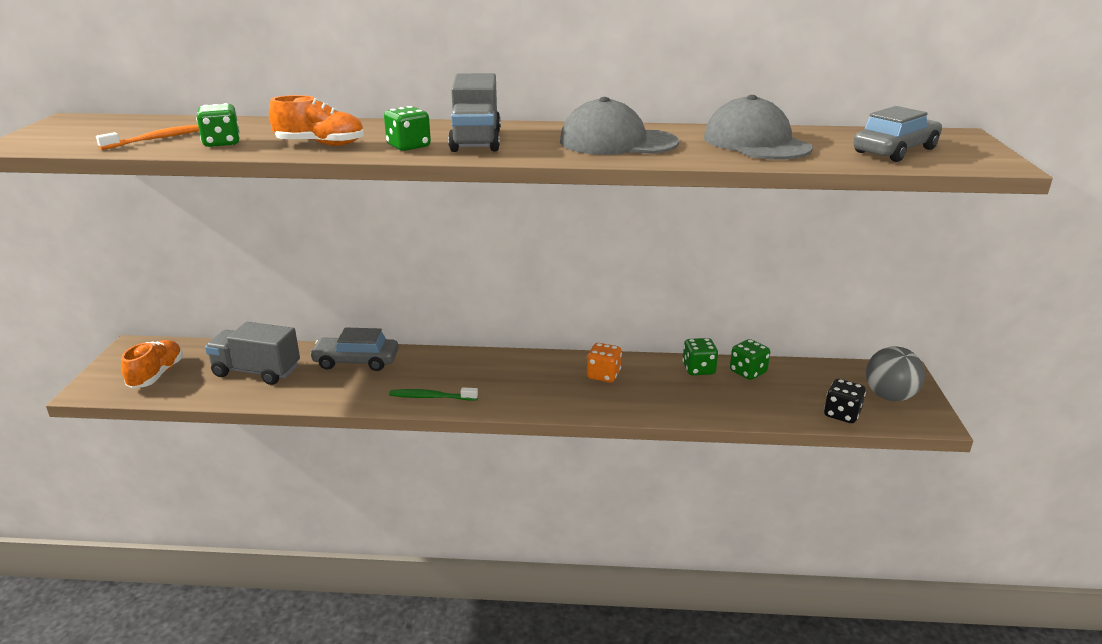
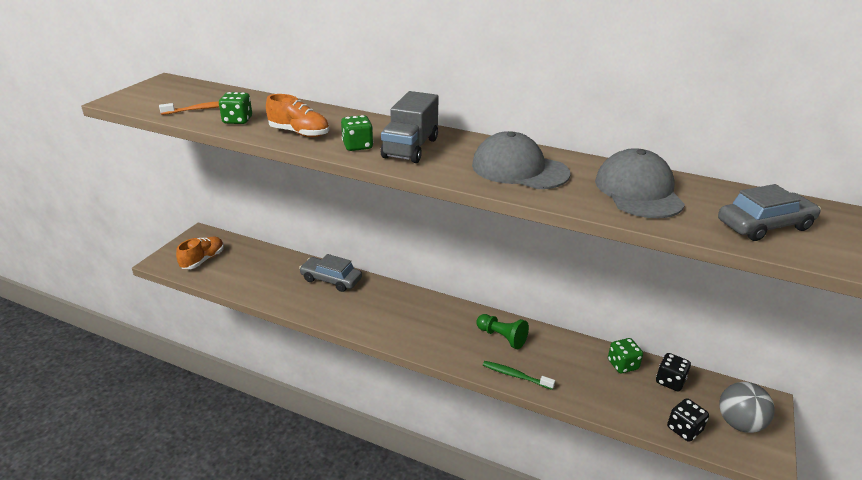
camera: 20 degrees right, 5 degrees up
(256, 371) = (263, 272): grey truck -> none
(431, 397) = (366, 324): green toothbrush -> green toothbrush (516, 376)
(603, 375) = (502, 337): orange dice -> green pawn
(698, 369) = (581, 351): green dice -> none
(803, 376) = (670, 381): none -> black dice

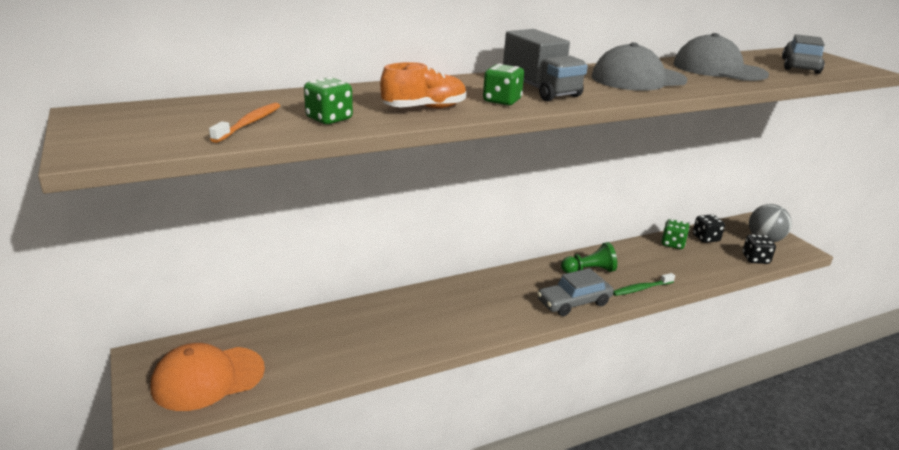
camera: 50 degrees left, 5 degrees down
(203, 260) = (208, 378): orange shoe -> orange cap
(331, 280) = (389, 310): grey car -> grey car (574, 302)

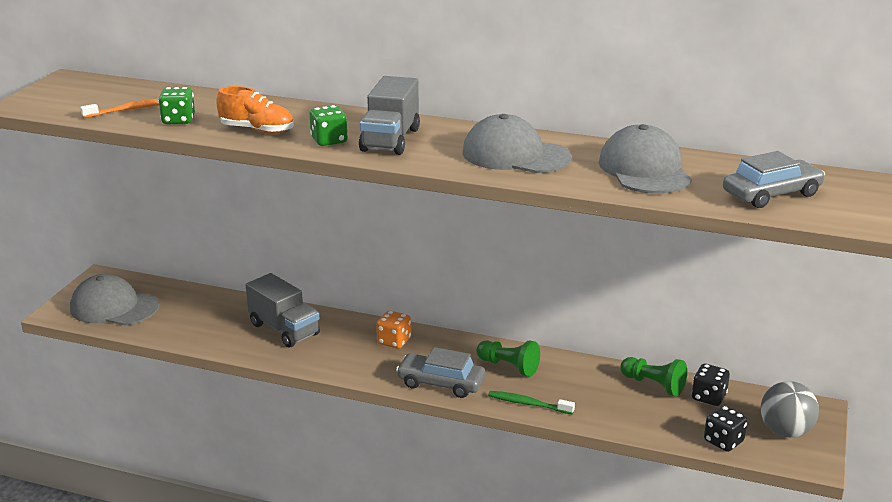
camera: 45 degrees right, 0 degrees up
(208, 378) = (114, 307): orange cap -> grey cap
(402, 319) = (284, 329): none -> grey truck
(494, 289) = (394, 341): none -> orange dice
(672, 244) = (654, 385): green dice -> green pawn

